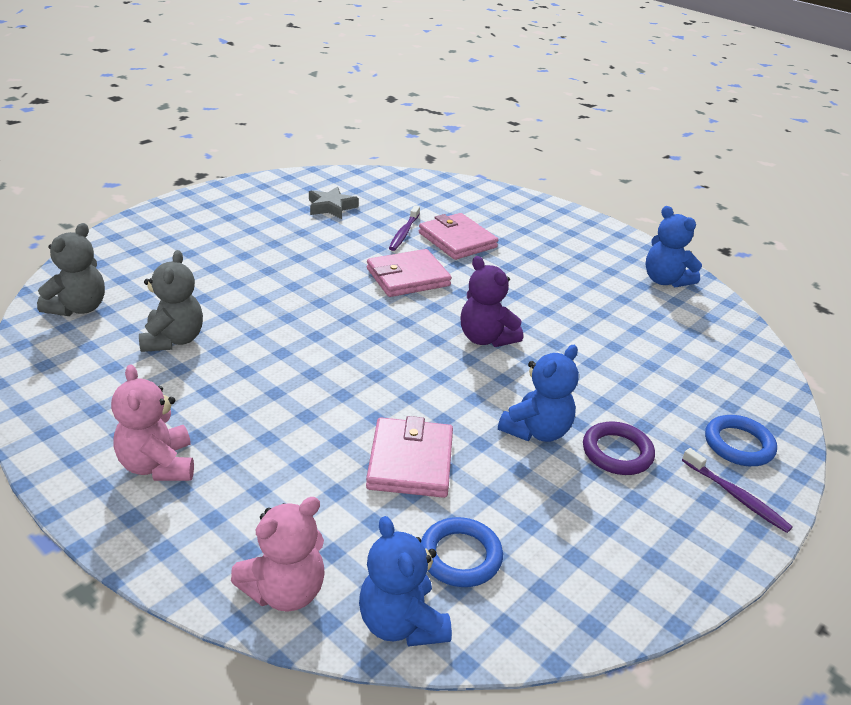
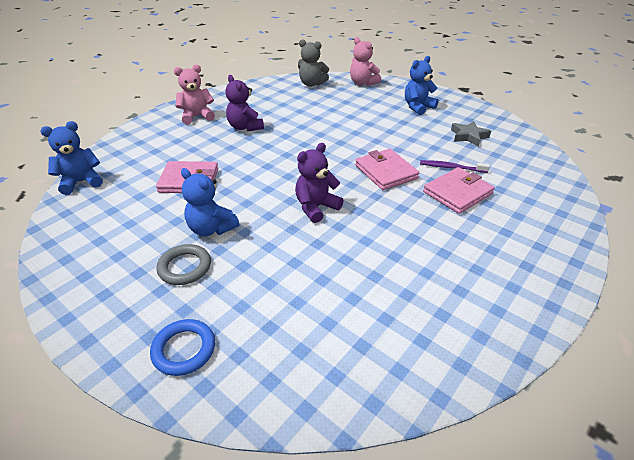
camera: 90 degrees right, 5 degrees up
(173, 340) = (290, 107): grey teddy bear -> none
(234, 397) = (245, 127): none -> purple teddy bear
(285, 591) = (113, 152): pink teddy bear -> pink teddy bear (363, 83)
(460, 556) = (114, 198): blue ring -> none
(617, 452) = (185, 267): purple ring -> grey ring
(665, 280) = (463, 336): blue teddy bear -> blue teddy bear (418, 107)
(736, 496) = (124, 334): purple toothbrush -> none

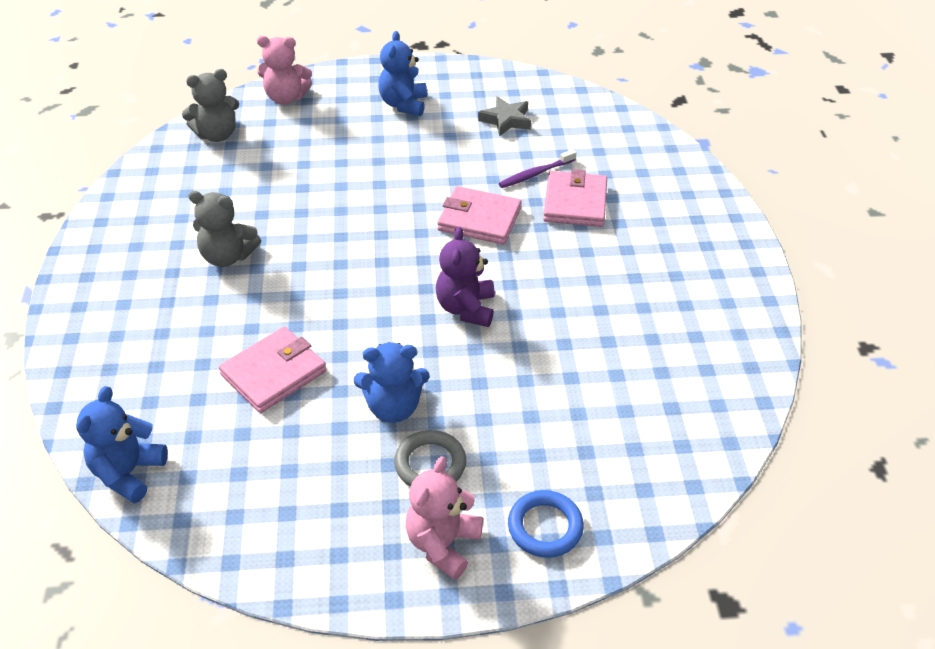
camera: 45 degrees left, 5 degrees up
(197, 117) = (129, 280): pink teddy bear -> pink teddy bear (443, 544)
(245, 127) = (227, 256): purple teddy bear -> grey teddy bear

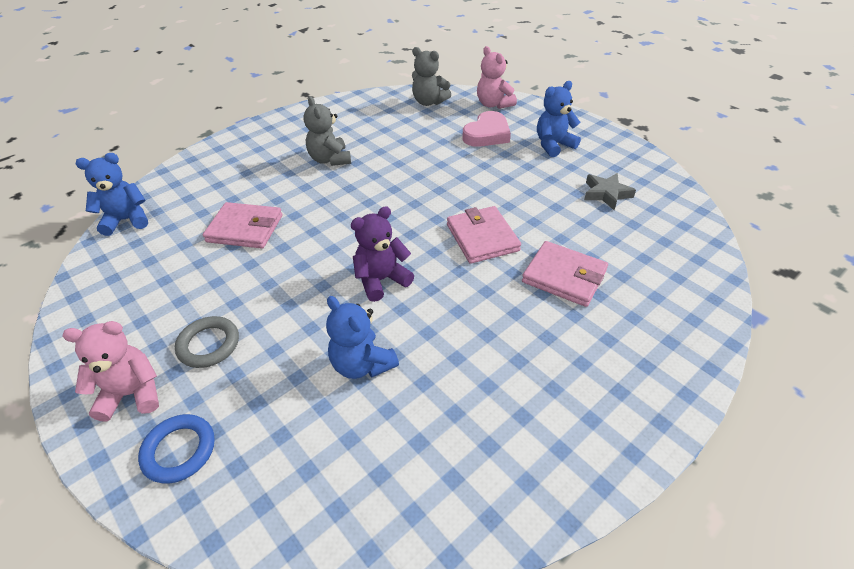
camera: 55 degrees right, 0 degrees up
(331, 131) = (487, 134): none -> pink heart
(393, 407) = (252, 296): blue teddy bear -> blue teddy bear (362, 364)
(535, 174) = (568, 238): purple toothbrush -> none
(575, 203) = (564, 276): pink wallet -> pink wallet turned 60 degrees clockwise

